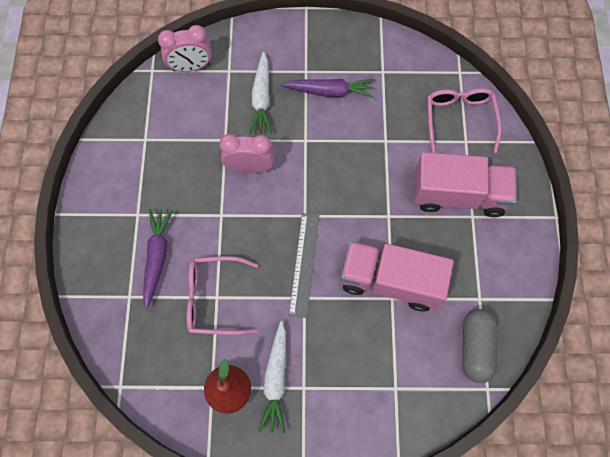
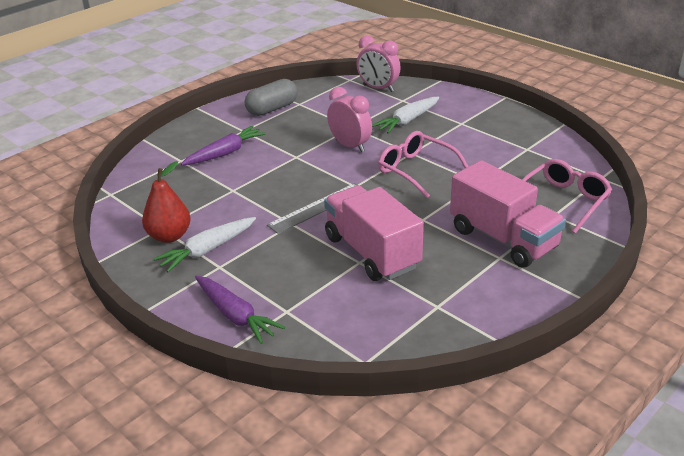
camera: 45 degrees right, 35 degrees down
(214, 298) = (230, 189): pink glasses -> pink glasses (416, 170)
(330, 91) = (466, 139): purple carrot -> purple carrot (235, 315)
(475, 347) = (390, 331): grey capsule -> grey capsule (272, 109)

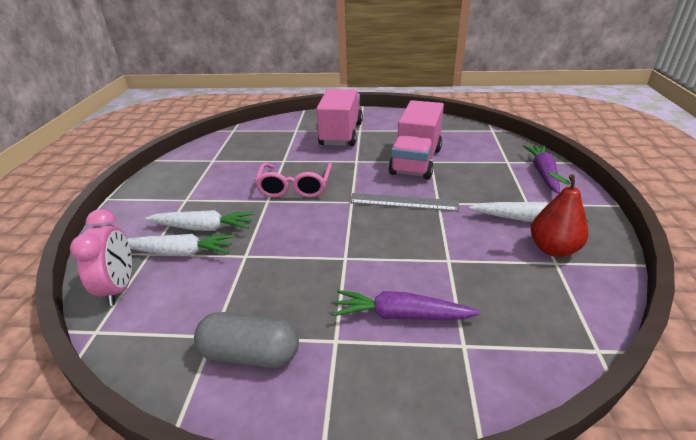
camera: 130 degrees left, 0 degrees up
(350, 146) = (288, 236): pink clock -> none
(388, 108) = (179, 252): none -> white carrot
(563, 201) = (276, 131): pink glasses -> none

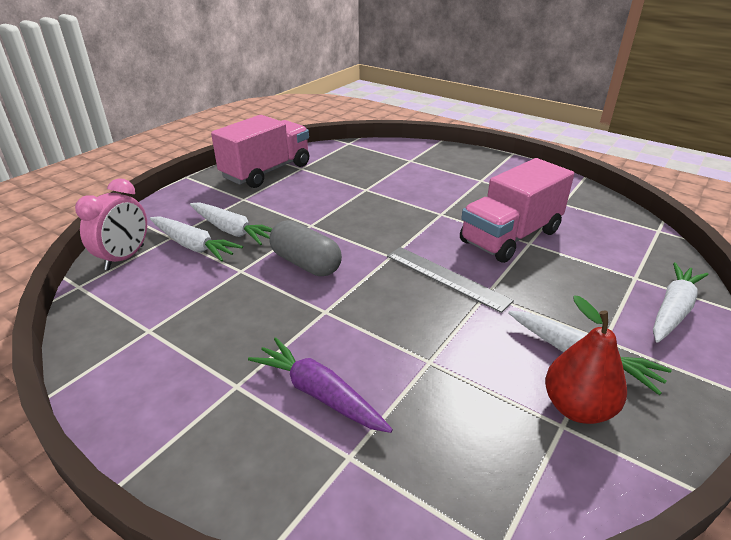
camera: 30 degrees right, 0 degrees up
(250, 354) = (159, 360): grey capsule -> grey capsule (306, 263)
(295, 187) = (349, 220): pink glasses -> none
(341, 134) = (455, 178): pink truck -> pink truck (266, 171)
(542, 173) = (673, 310): purple carrot -> white carrot

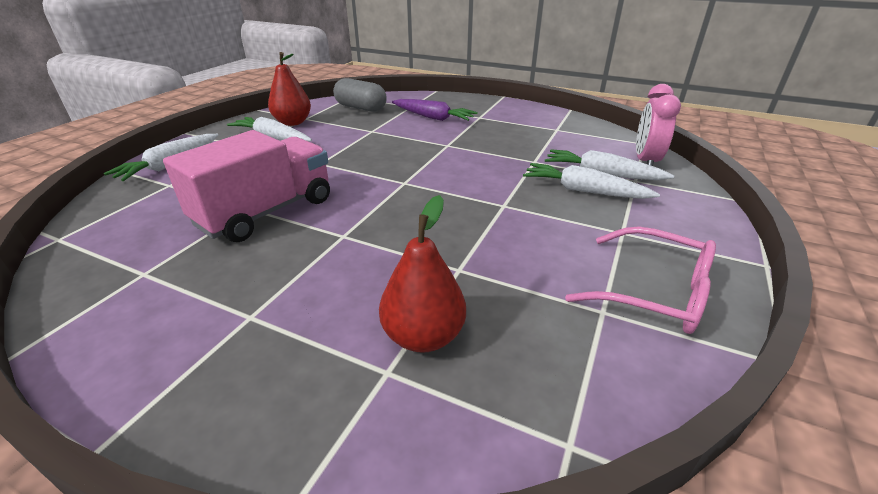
camera: 170 degrees right, 0 degrees up
(266, 171) = (654, 292): pink truck -> pink glasses
(306, 263) = (482, 170): grey capsule -> grey capsule (361, 108)
(393, 167) = (423, 336): none -> red pear
(446, 278) = (352, 170): grey ruler -> none

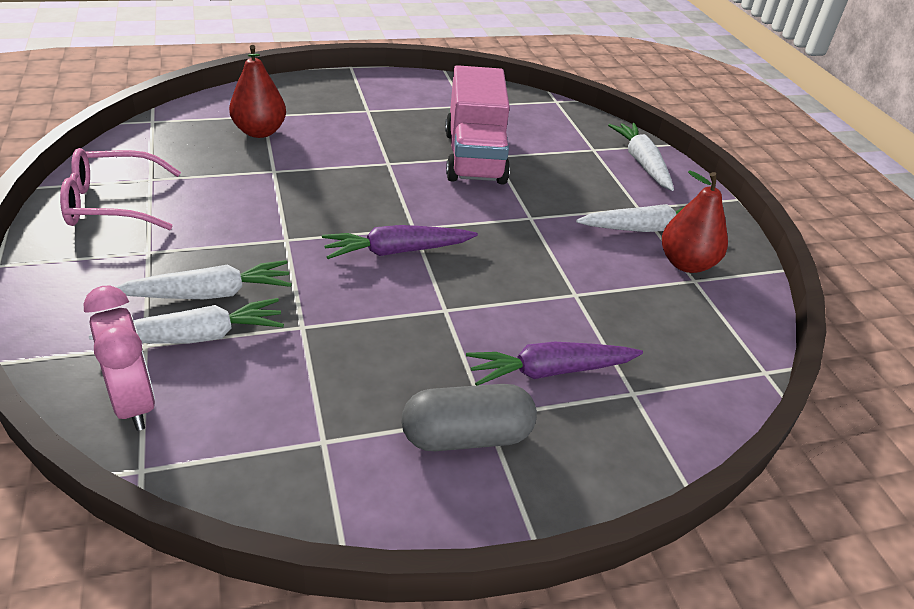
camera: 135 degrees right, 5 degrees up
(361, 108) = (685, 343): grey capsule -> grey capsule (466, 436)
(435, 174) = (397, 251): none -> purple carrot

